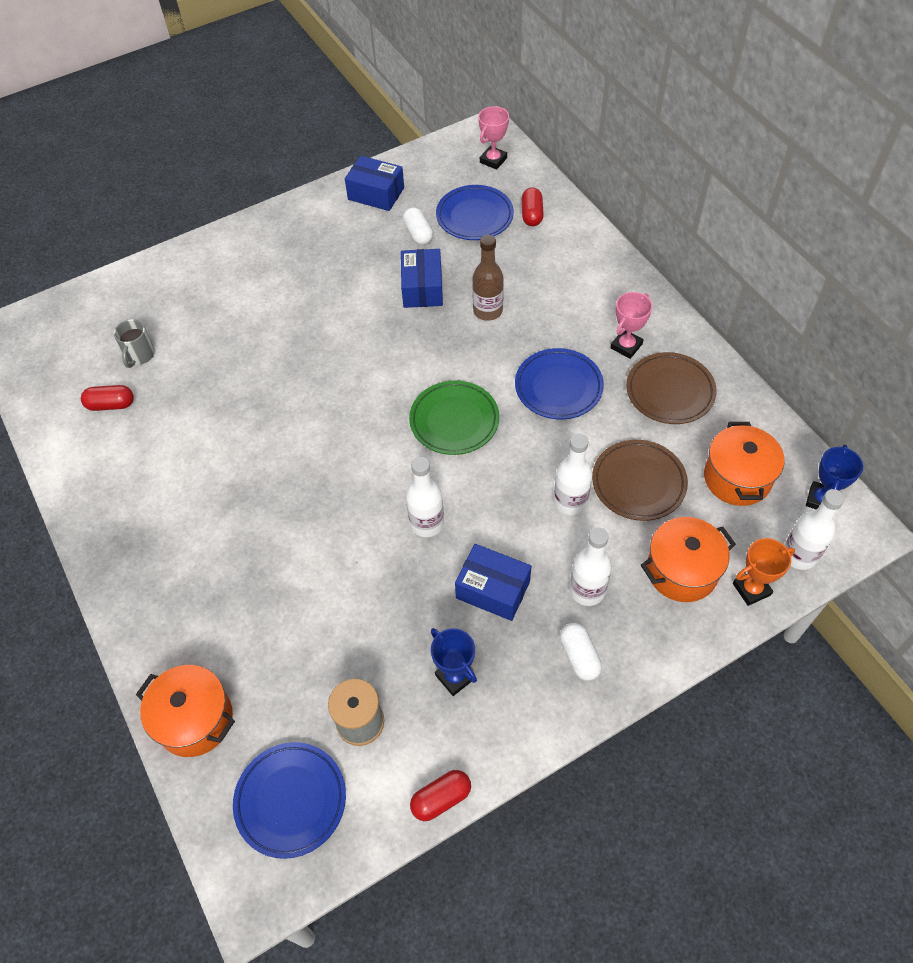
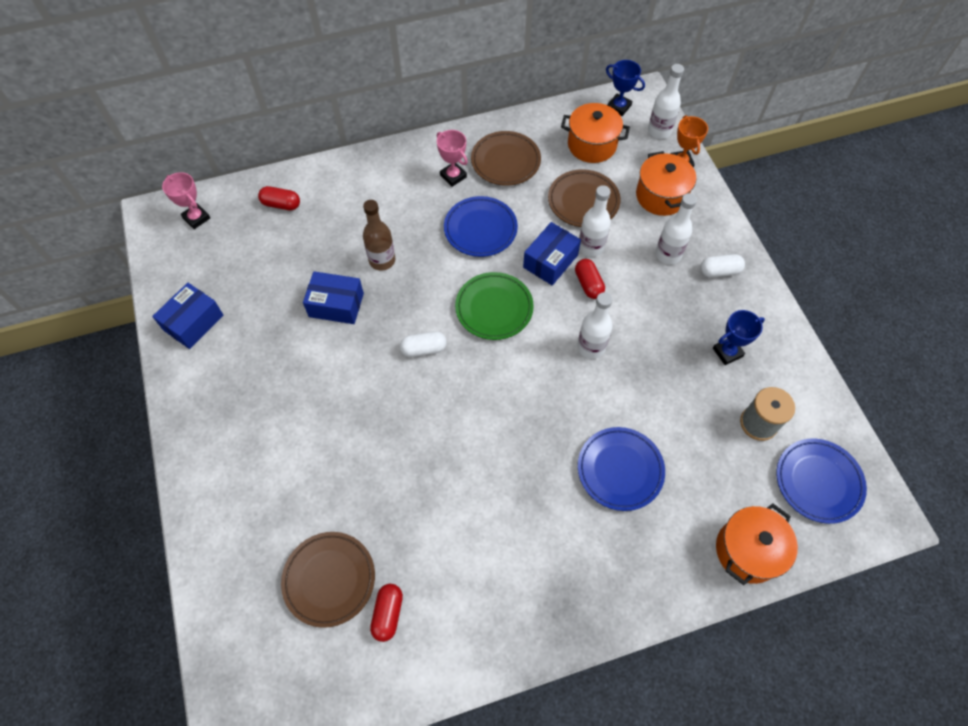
camera: 80 degrees left, 5 degrees up
(140, 355) = (329, 579): grey mug -> brown plate
(418, 234) = (265, 296): white capsule -> white capsule (424, 349)
(441, 799) = (819, 379): red capsule -> red capsule (588, 284)
(474, 216) = (263, 247): blue plate -> blue plate (620, 470)
(493, 590) = (658, 313): blue box -> blue box (550, 261)

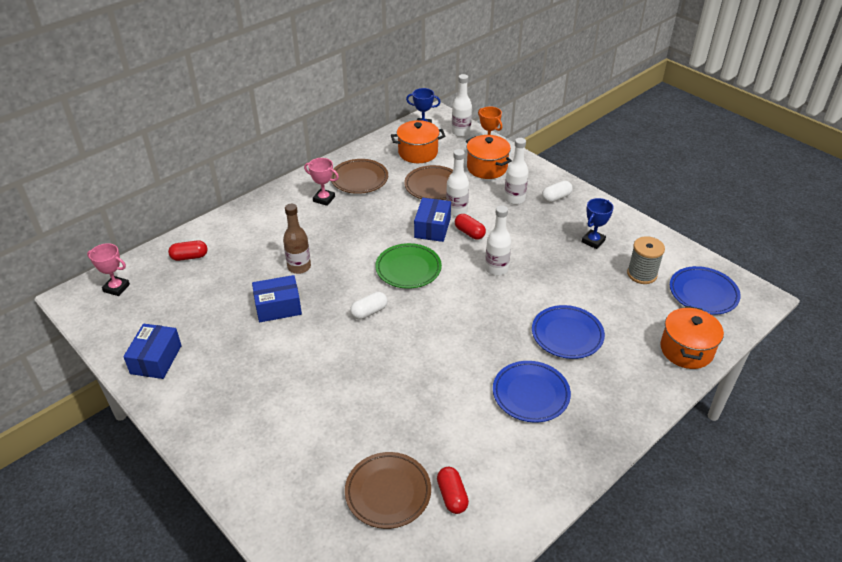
camera: 25 degrees left, 20 degrees down
(480, 229) = (366, 225): blue plate -> blue plate (530, 394)

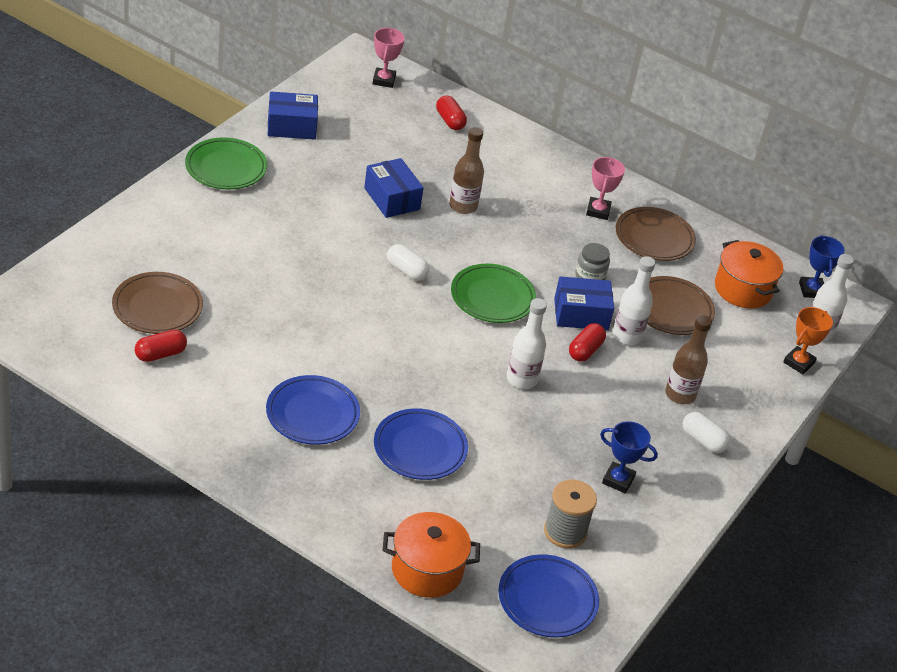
camera: 70 degrees right, 0 degrees up
(199, 416) = (226, 168): none -> green plate
(393, 216) = (590, 276): none -> grey jar
(487, 168) = (741, 363): orange pot -> none
(514, 199) = (680, 394): white bottle -> brown bottle

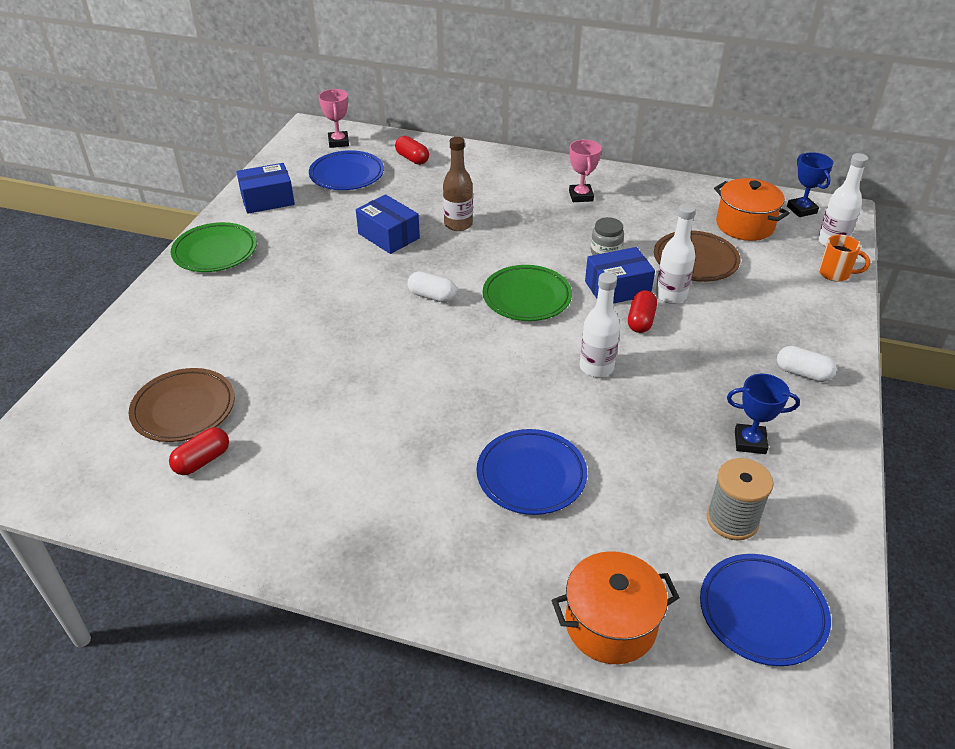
camera: 10 degrees left, 0 degrees up
(312, 414) = (398, 475): blue plate -> blue plate (347, 175)
(654, 238) = (642, 205): brown plate -> none
(680, 394) = (753, 335): brown bottle -> none
(798, 363) = (835, 274): orange trophy -> orange mug

